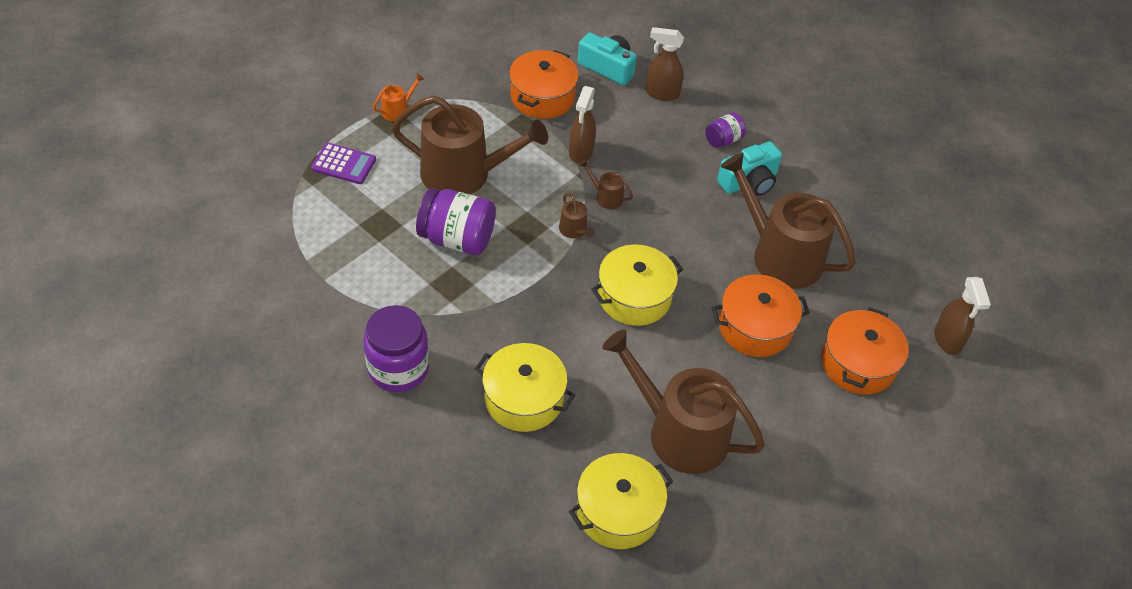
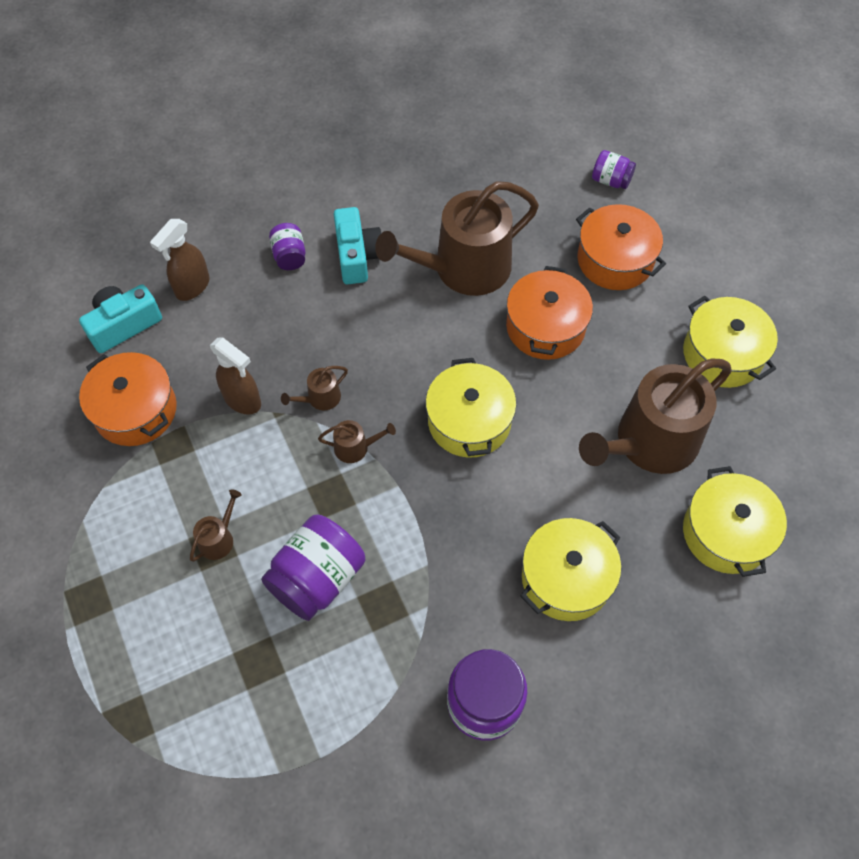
camera: 65 degrees left, 10 degrees up
(344, 164) = (136, 681): purple calculator -> none
(397, 110) = (72, 585): orange watering can -> none
(464, 174) = (218, 538): brown watering can -> brown watering can, size x0.40
(804, 473) = (722, 354): none -> yellow pot
(947, 340) = (611, 180): brown spray bottle -> purple jar

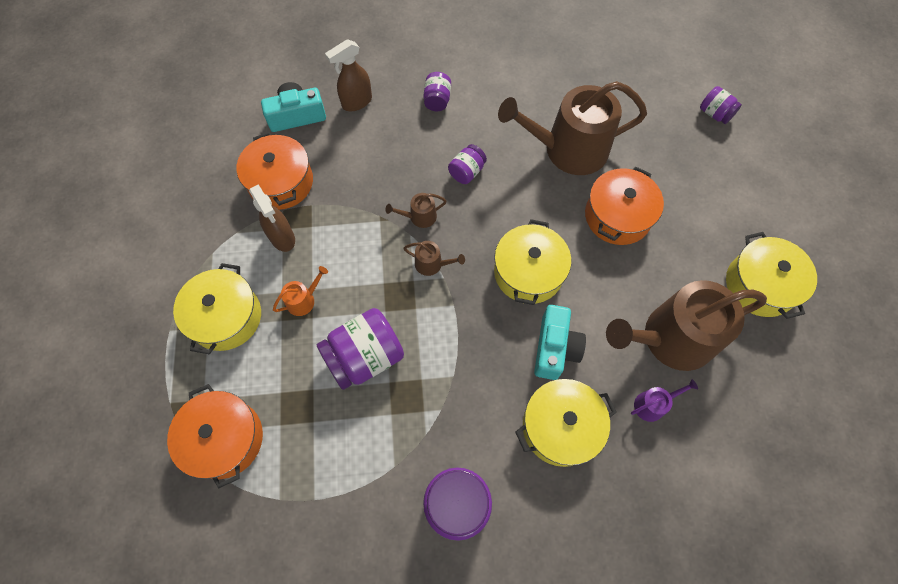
camera: 20 degrees right, 5 degrees up
(218, 538) = (303, 300): brown watering can -> orange watering can
(243, 400) = (361, 200): brown spray bottle -> brown spray bottle (282, 238)
(356, 329) = (467, 172): none -> purple jar
(357, 256) = (488, 115): turquoise camera -> turquoise camera (555, 348)
(615, 260) = (695, 179): orange pot -> orange pot (224, 439)
(656, 519) = (653, 404): none -> purple watering can
(726, 533) = (709, 437): yellow pot -> yellow pot (226, 317)

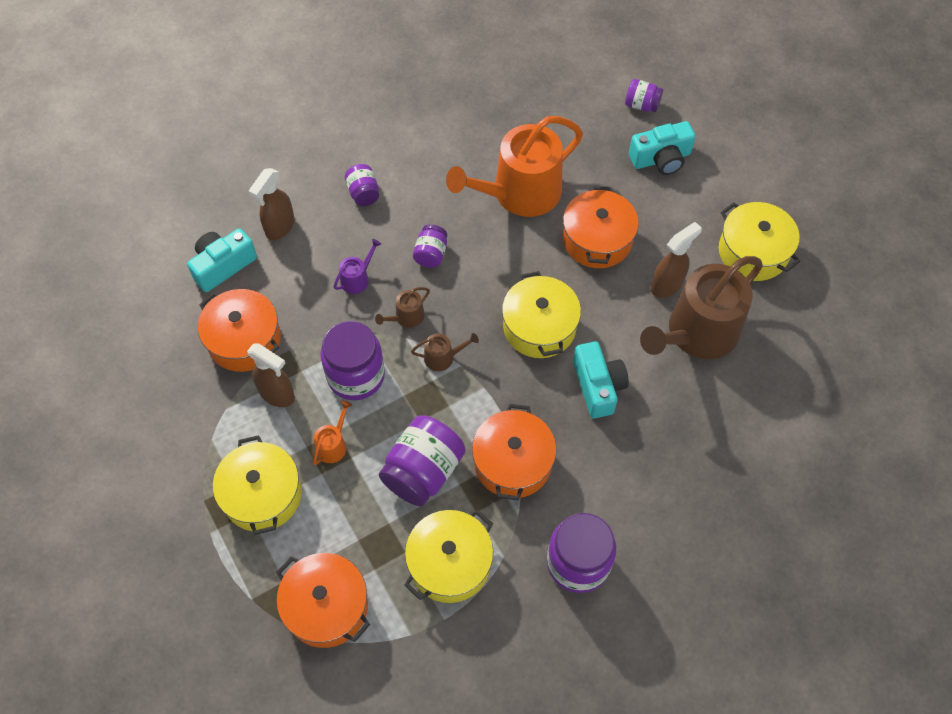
camera: 25 degrees left, 5 degrees down
(352, 249) = (356, 376): none -> purple jar
(445, 384) = (513, 462): none -> orange pot
(560, 427) = (636, 453): yellow pot -> yellow pot (449, 563)
(568, 150) = (519, 193): brown watering can -> orange watering can
(653, 404) = (708, 398): purple watering can -> purple watering can (357, 279)
(663, 282) = (667, 285): none -> brown spray bottle
(710, 167) = (661, 159): none -> turquoise camera

